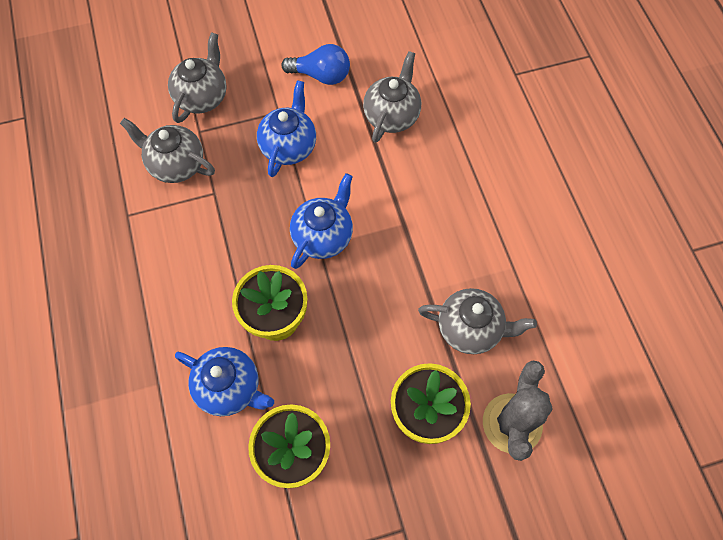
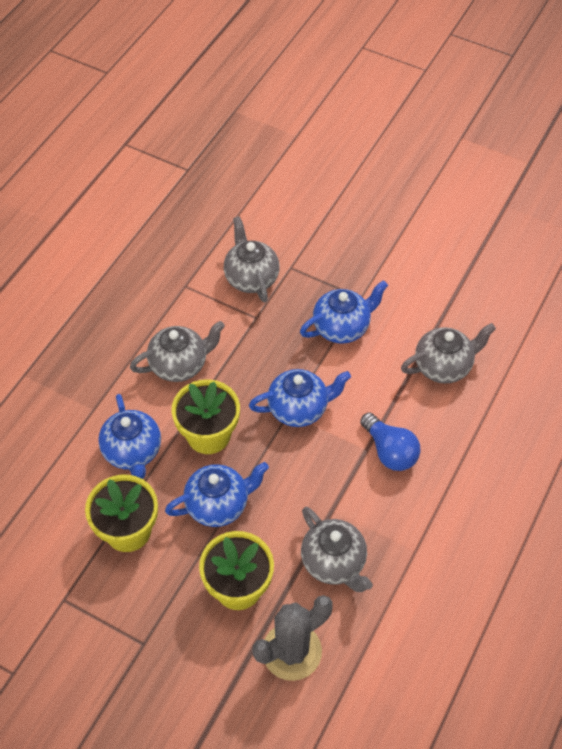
camera: 45 degrees right, 10 degrees down
(202, 97) = (317, 245): grey teapot -> grey teapot (180, 365)
(321, 75) = (421, 295): blue light bulb -> blue light bulb (390, 451)
(342, 366) = (218, 505): none -> blue teapot

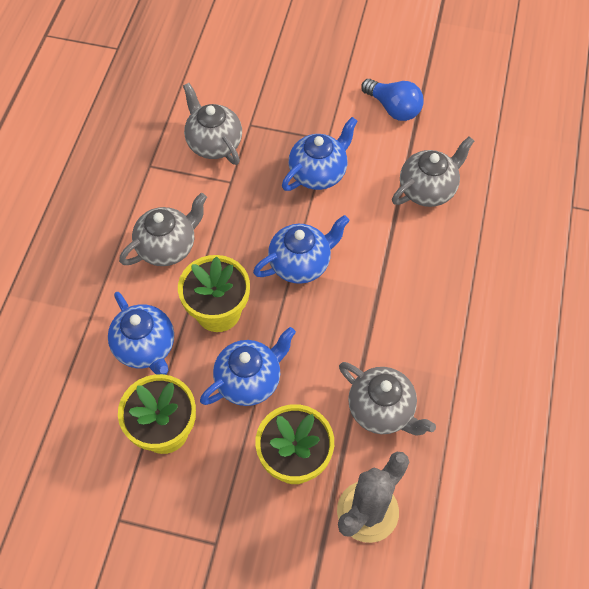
camera: 15 degrees left, 5 degrees up
(390, 451) = (402, 285): blue light bulb -> blue light bulb (393, 108)

